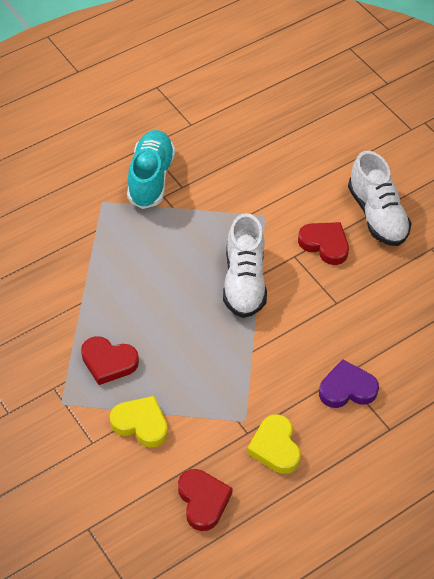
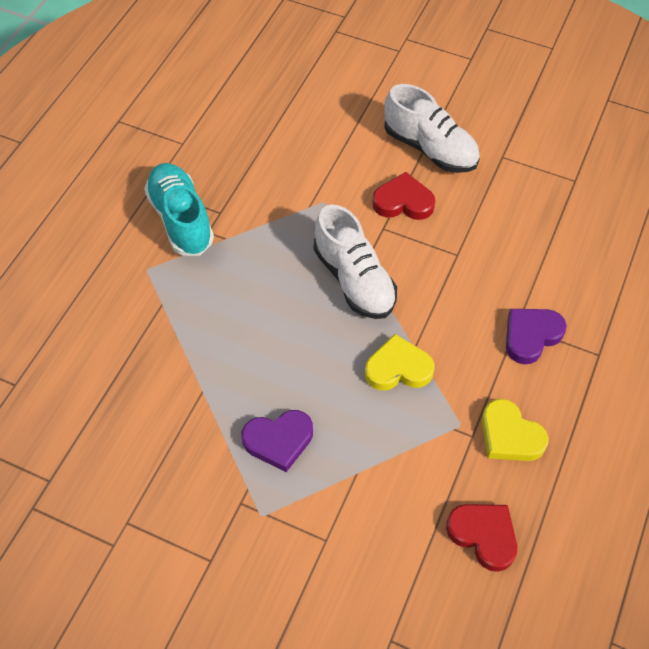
camera: 30 degrees left, 5 degrees up
(108, 362) = (278, 441): red heart -> purple heart
(141, 424) = (361, 489): yellow heart -> yellow heart (398, 368)

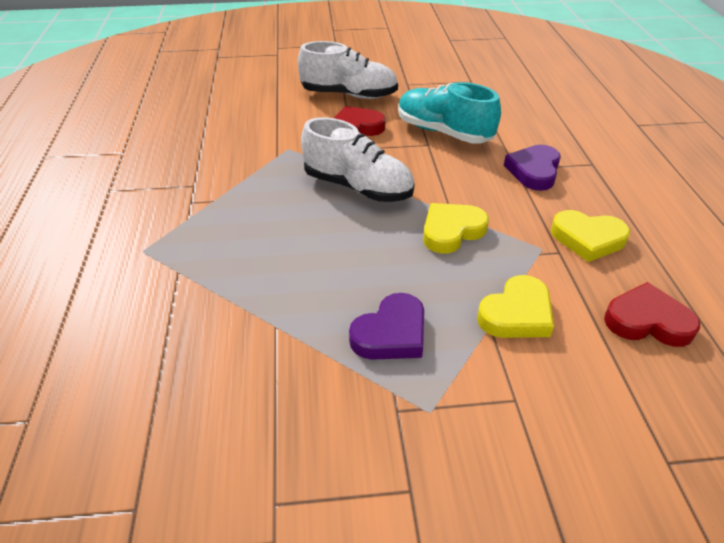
camera: 30 degrees left, 15 degrees down
(181, 219) = (156, 202): turquoise shoe -> turquoise shoe (443, 132)
(385, 474) = (516, 314): none -> yellow heart

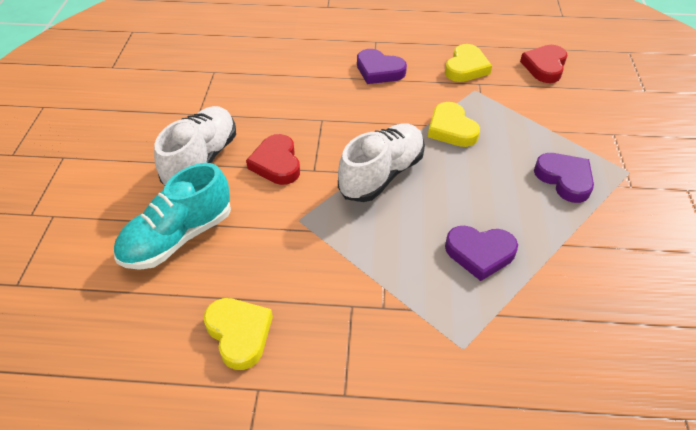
camera: 80 degrees left, 5 degrees up
(256, 258) = (480, 253): none -> purple heart
(443, 132) = (304, 106): turquoise shoe -> turquoise shoe (178, 237)
(516, 314) = (541, 116): yellow heart -> yellow heart (239, 334)

